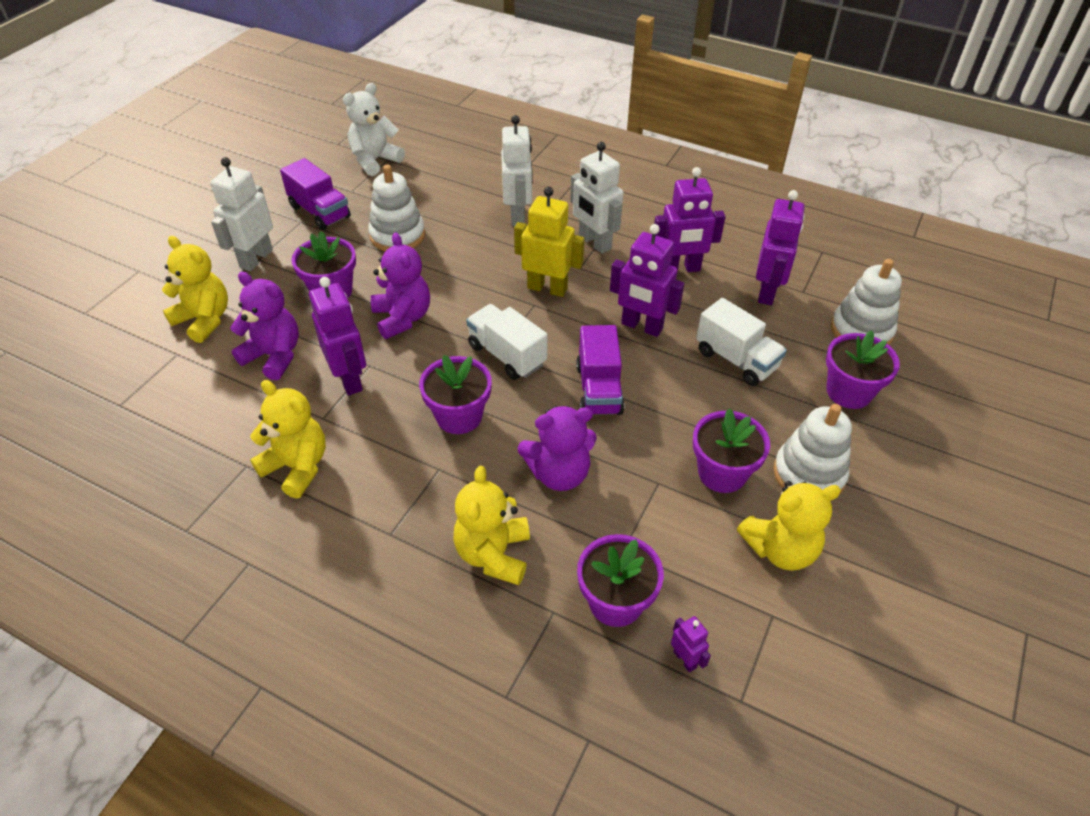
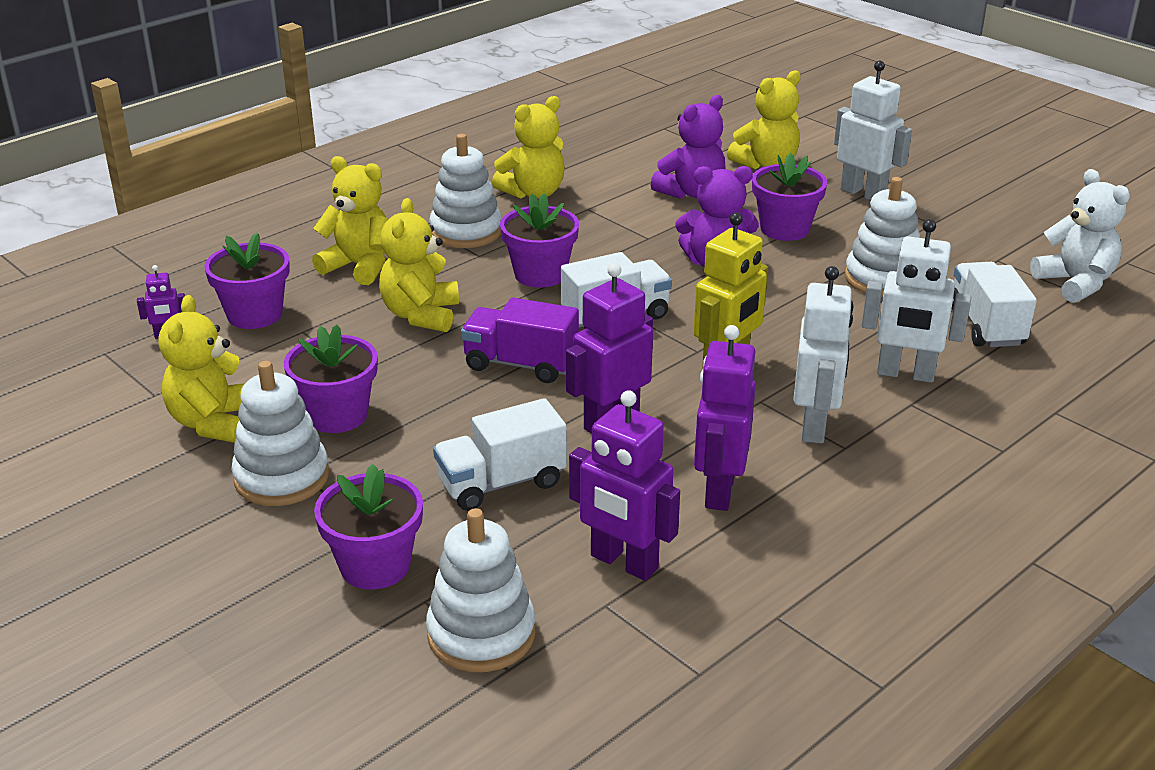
camera: 110 degrees right, 15 degrees down
(320, 212) = (951, 235): purple truck -> none
(349, 379) = (633, 225): purple robot -> none
(396, 494) = (466, 231): none -> white stacking toy
(444, 190) = (985, 326): none -> white truck
(559, 473) = (421, 315): purple teddy bear -> yellow teddy bear
(594, 243) = (814, 426): white robot -> white robot turned 120 degrees clockwise

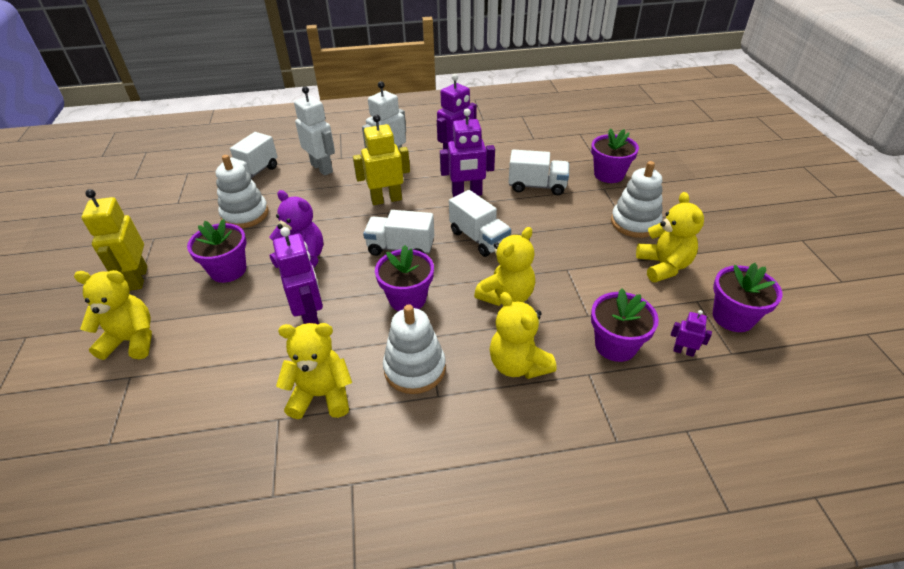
camera: 145 degrees left, 10 degrees up
(214, 423) = (663, 266): yellow teddy bear -> yellow teddy bear turned 45 degrees counterclockwise
(337, 415) = (593, 245): purple flower pot -> purple flower pot (733, 317)
(481, 634) = (582, 144): white stacking toy -> none
(520, 364) = (479, 238): purple truck -> white truck
(623, 563) = (516, 146): purple robot -> purple robot (310, 318)
(691, 192) = (223, 334): purple teddy bear -> none
(863, 193) = (138, 278): white robot -> yellow robot
(1075, 283) = (177, 177): white teddy bear -> none

